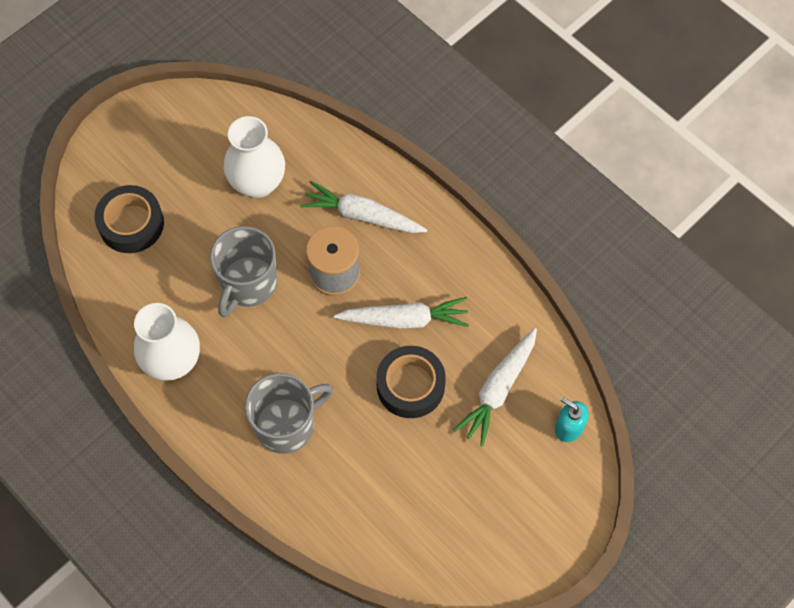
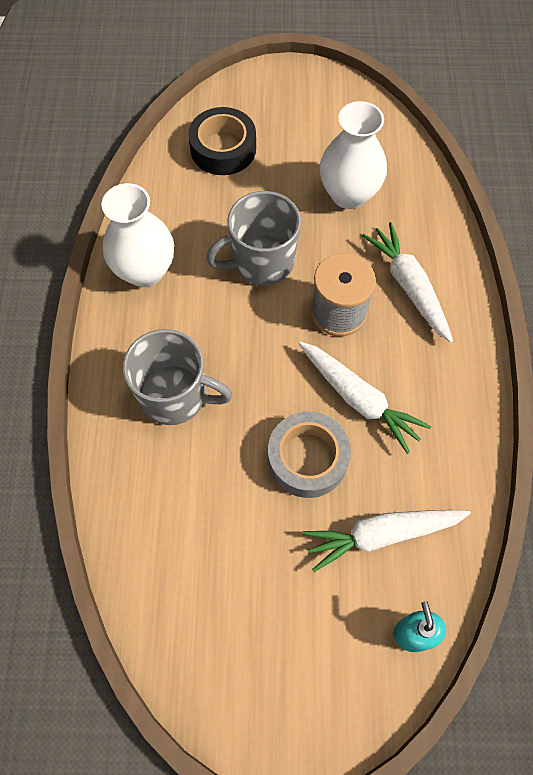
camera: 45 degrees right, 0 degrees up
(410, 385) = (307, 458): black tape -> grey tape

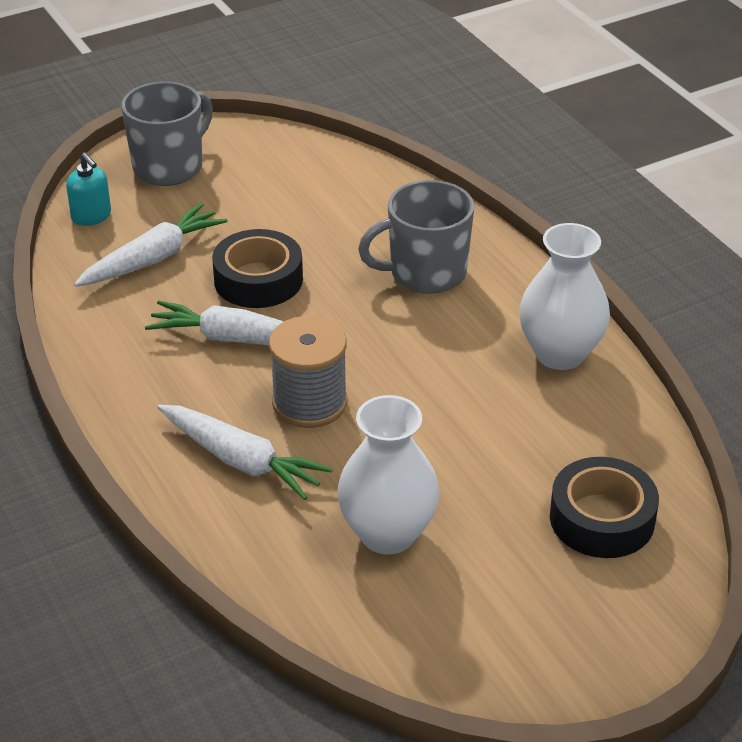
camera: 150 degrees right, 25 degrees down
(262, 262) = (437, 414): grey mug -> grey mug (169, 167)
(307, 458) = (258, 280): grey tape -> black tape

